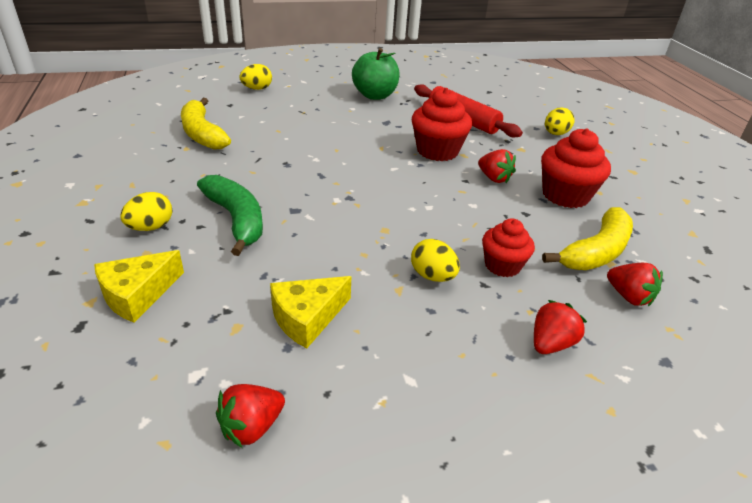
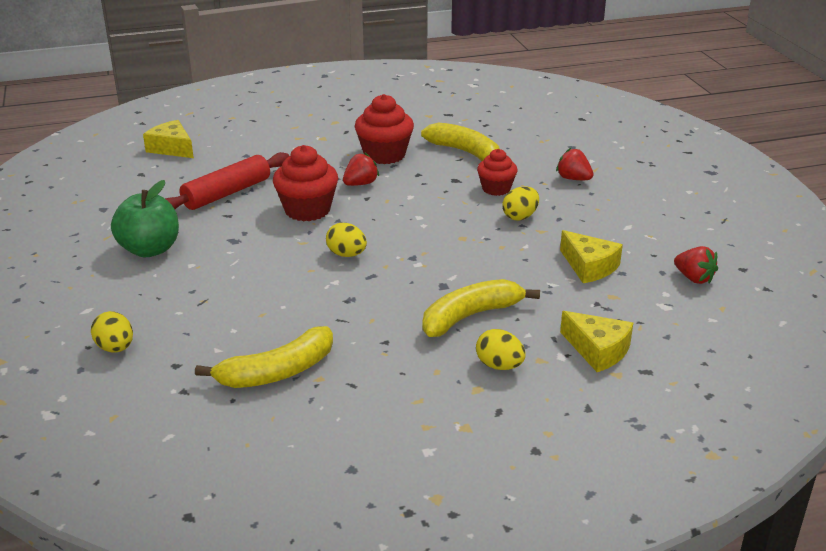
camera: 90 degrees left, 5 degrees down
(236, 220) = (470, 316): green banana -> yellow banana
(536, 100) = (172, 148): none -> yellow cheese
(555, 134) = (261, 147): yellow egg -> yellow egg (346, 254)
(628, 297) = (515, 148): red strawberry -> none

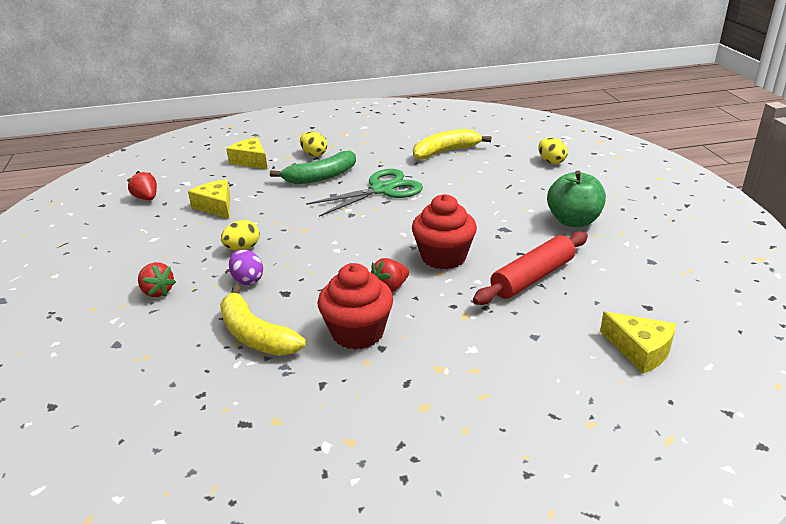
camera: 175 degrees left, 0 degrees up
(346, 254) = (404, 216): yellow egg -> none
(378, 293) = (382, 190): none -> green scissors
(470, 316) = (321, 177): yellow banana -> green banana
(496, 189) = (247, 280): red cupcake -> purple egg

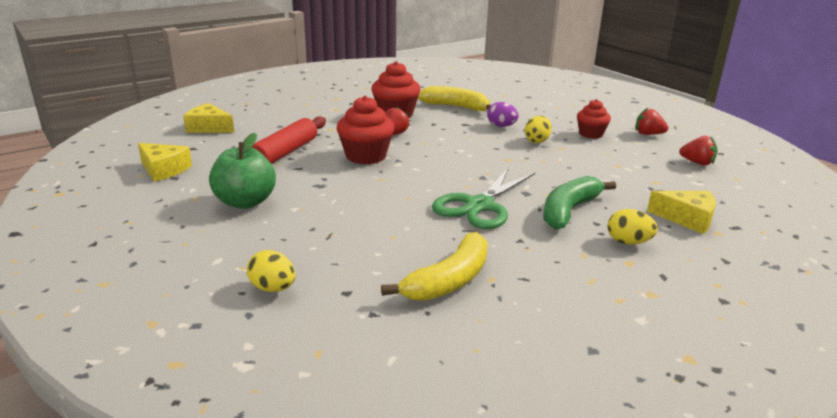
camera: 155 degrees right, 5 degrees down
(157, 292) = (550, 114): red strawberry -> red strawberry (648, 134)
(171, 248) = (590, 134): none -> red cupcake
(216, 206) = (619, 165): yellow cheese -> yellow cheese (164, 169)

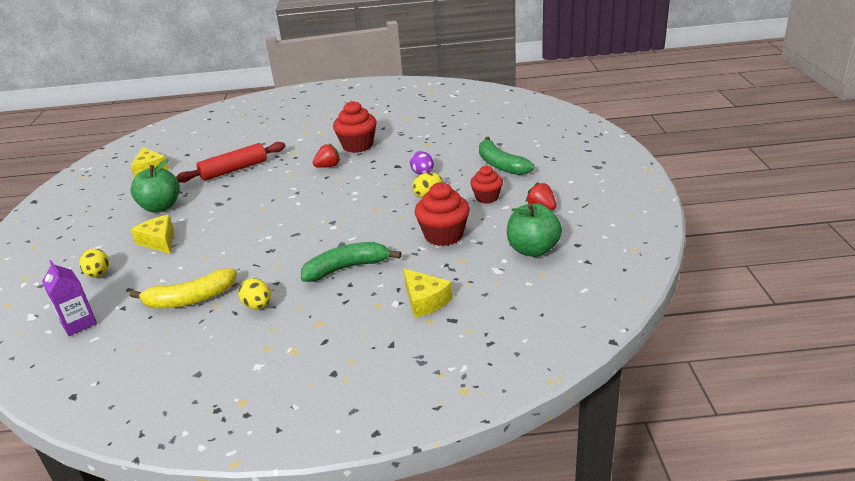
camera: 35 degrees right, 5 degrees up
(209, 128) = (217, 137): yellow cheese -> yellow cheese (159, 241)
(338, 349) = (79, 323): none -> purple carton
(366, 156) = (280, 184): red cupcake -> red cupcake (443, 235)
(456, 107) = (416, 146): yellow banana -> none
(479, 206) = (292, 247): green scissors -> none
(558, 110) = (500, 165): none -> green banana
(628, 242) = (345, 307): yellow egg -> yellow egg (258, 306)
(697, 163) = (533, 250): red strawberry -> green apple

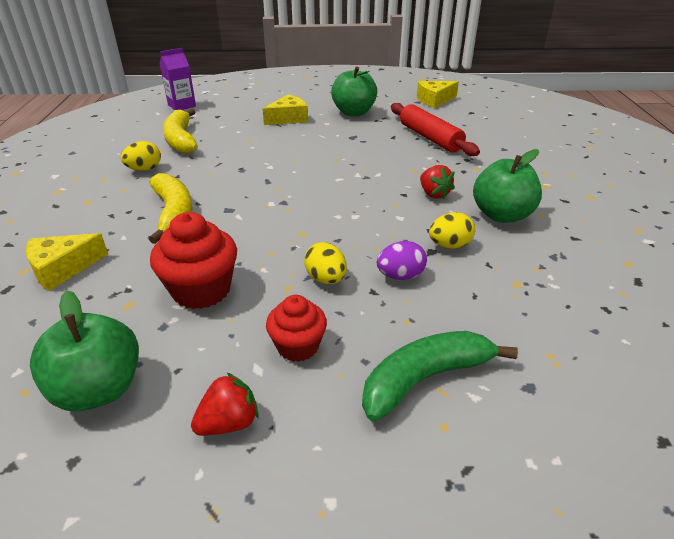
camera: 90 degrees right, 5 degrees up
(98, 274) = (247, 103): yellow egg -> yellow egg (449, 245)
(347, 268) = (173, 214): green banana -> yellow banana
(357, 146) = (501, 215): red cupcake -> green apple

